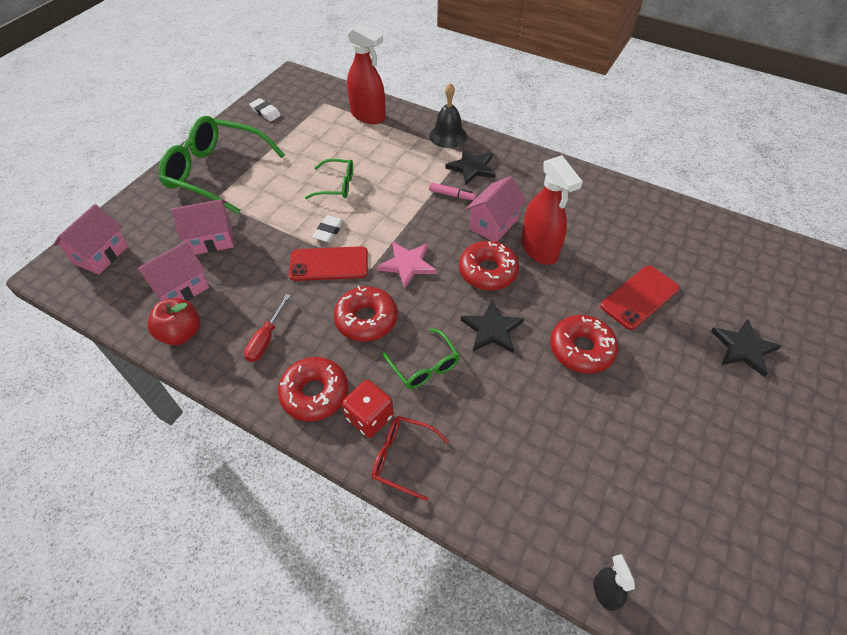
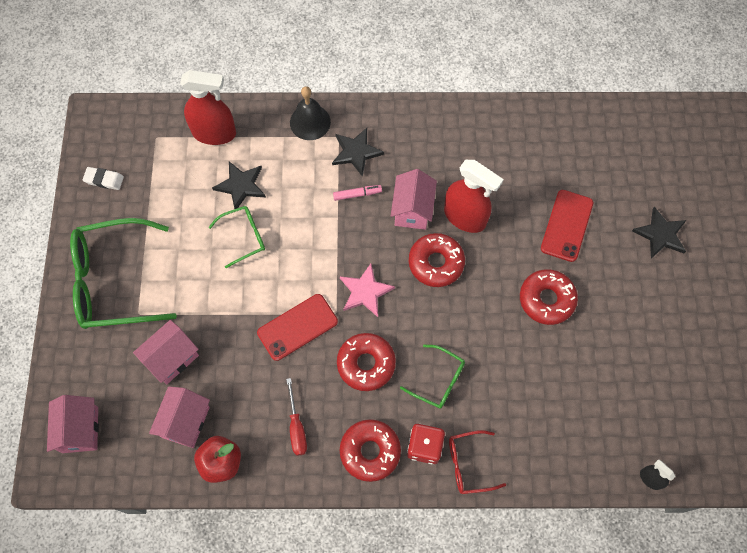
camera: 30 degrees left, 15 degrees up
(329, 231) = (273, 292): white eraser -> none
(492, 329) = (470, 318): black star -> black star (241, 186)

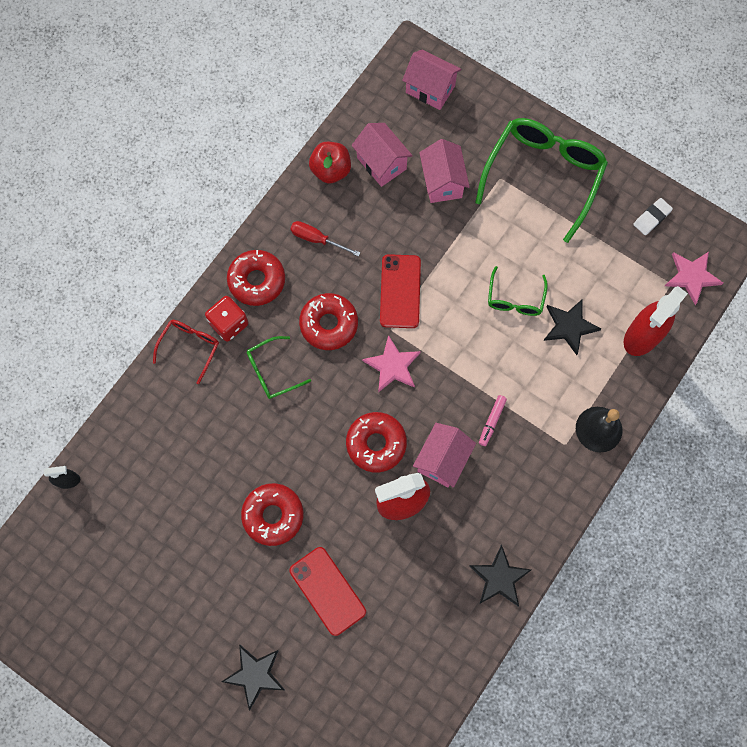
camera: 125 degrees right, 5 degrees up
(140, 126) = (692, 276): none -> pink star
(356, 152) = (537, 450): black star -> black star (499, 578)
(412, 210) = (442, 460): pink house -> pink house turned 75 degrees clockwise

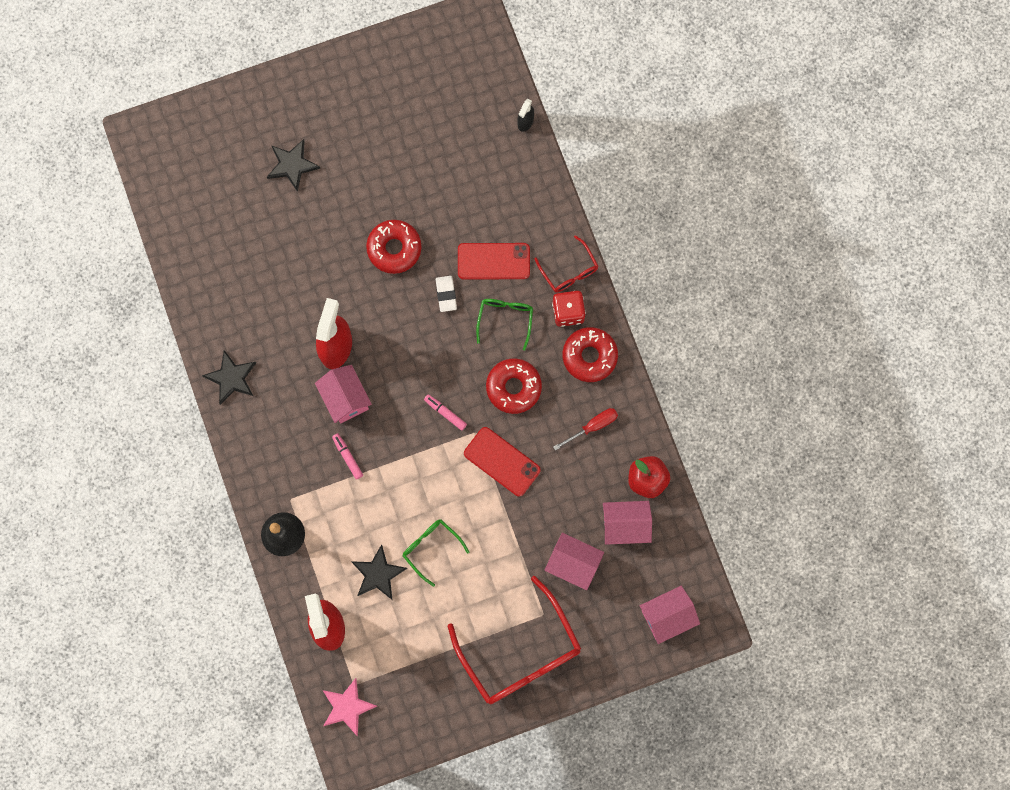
camera: 125 degrees right, 5 degrees up
(327, 591) = (312, 251): red phone -> red phone (493, 261)
(376, 444) = (393, 358): red donut -> none
(392, 366) = (445, 413): pink star -> pink marker
(543, 175) = (520, 653): green glasses -> red glasses
(651, 218) = (419, 715): white eraser -> white eraser (446, 294)

